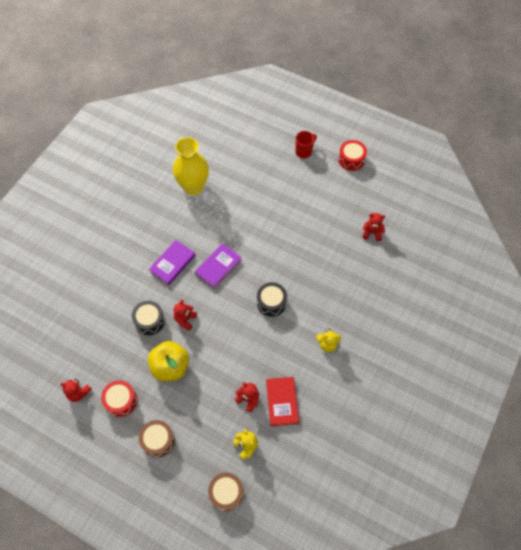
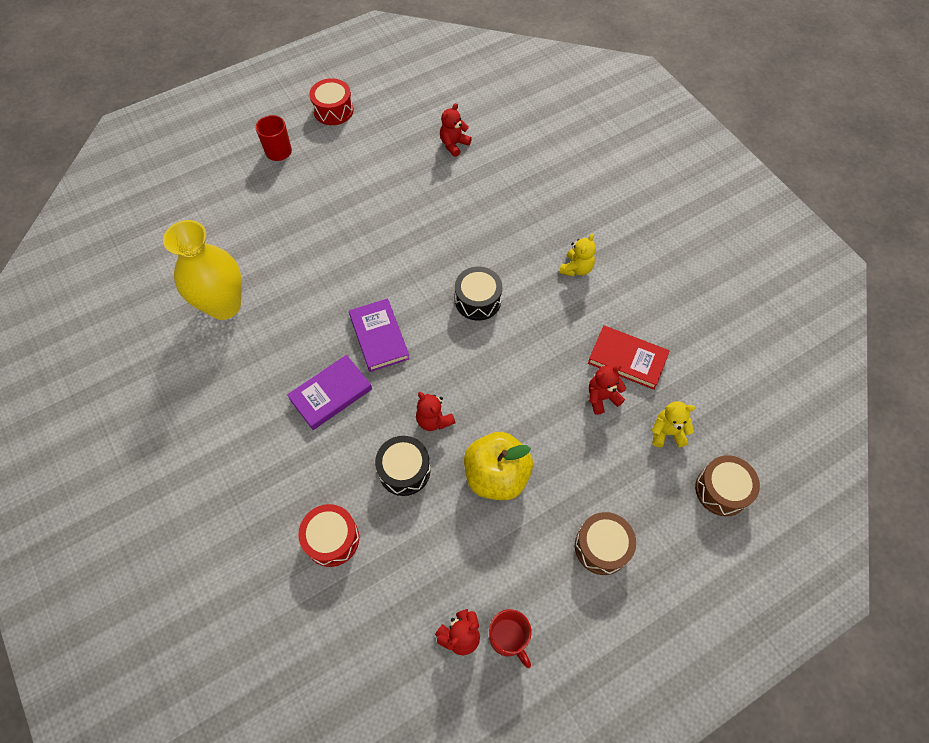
camera: 60 degrees left, 0 degrees up
(87, 416) = (508, 638): none -> red mug
(121, 401) = (510, 573): red drum -> red drum (332, 539)
(172, 263) = (331, 394): purple book -> purple book turned 75 degrees clockwise

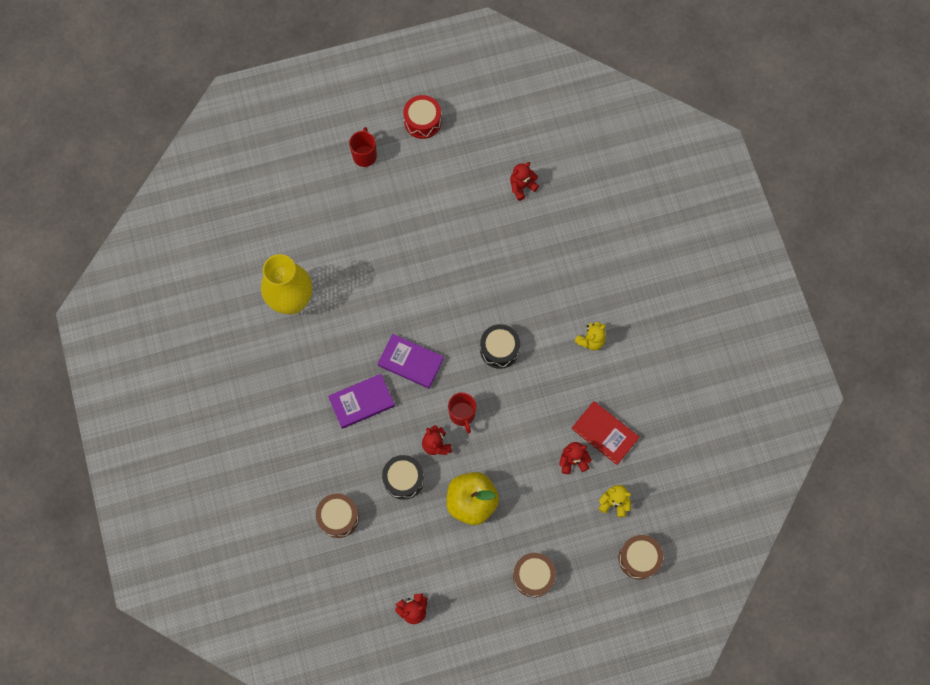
camera: 15 degrees right, 10 degrees up
(332, 539) = (338, 517): red drum -> brown drum
(379, 337) = (410, 362): purple book -> purple book turned 60 degrees counterclockwise
(508, 638) = (446, 621): red mug -> red mug (462, 414)

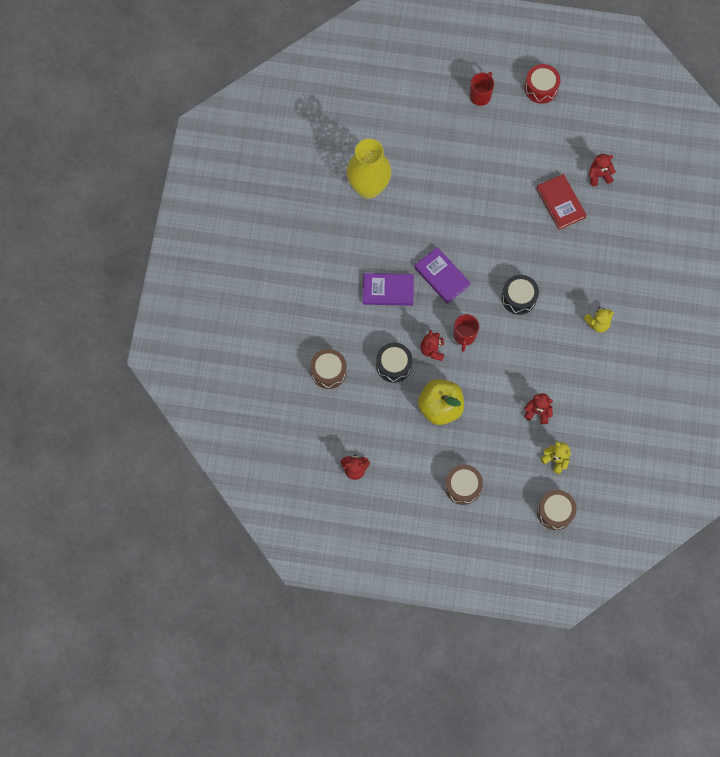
camera: 25 degrees right, 0 degrees up
(604, 433) = (574, 402): red book -> red book (560, 203)

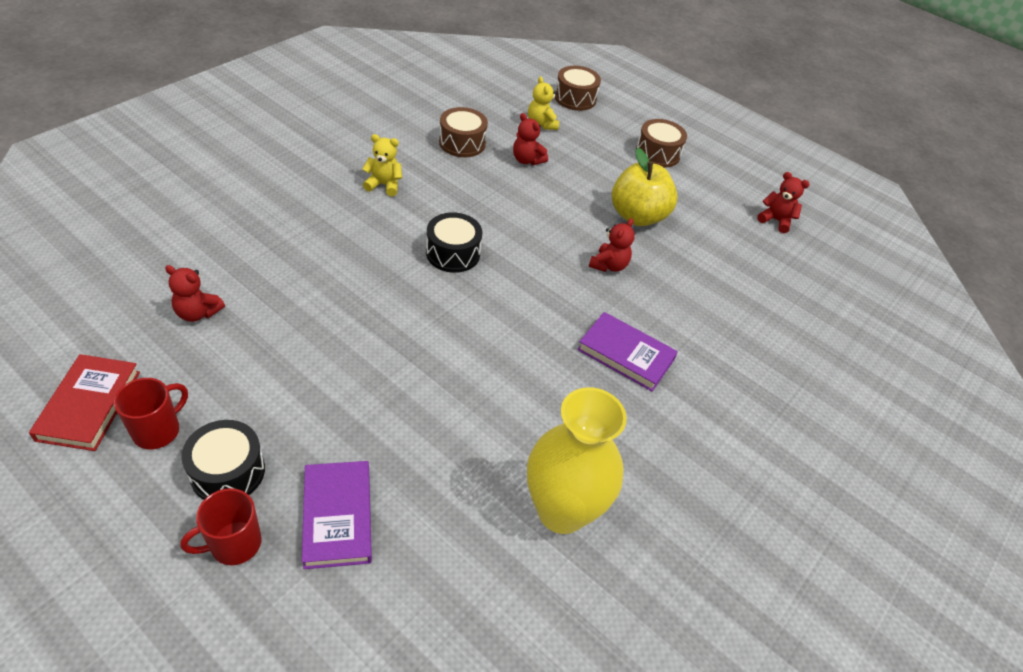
camera: 155 degrees left, 25 degrees down
(328, 371) = (765, 316): brown drum -> brown drum (462, 143)
(393, 365) = (670, 277): black drum -> black drum (228, 472)
(442, 276) = (535, 328): purple book -> purple book (337, 516)
(464, 336) = (556, 256): red mug -> red mug (158, 431)
(541, 88) = (122, 487): red drum -> none
(560, 203) = (289, 313): red book -> red book (89, 405)

